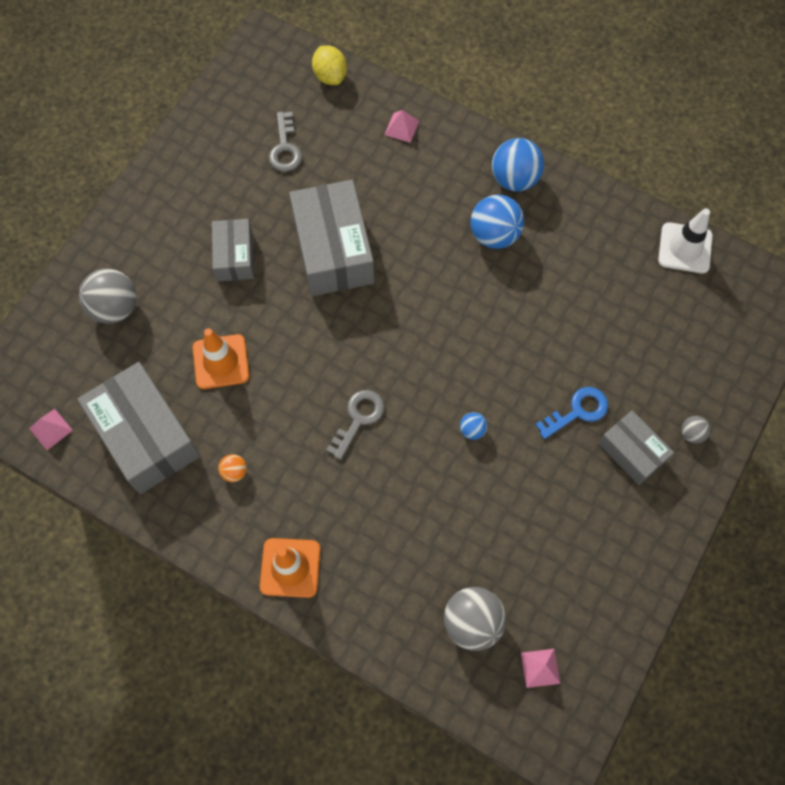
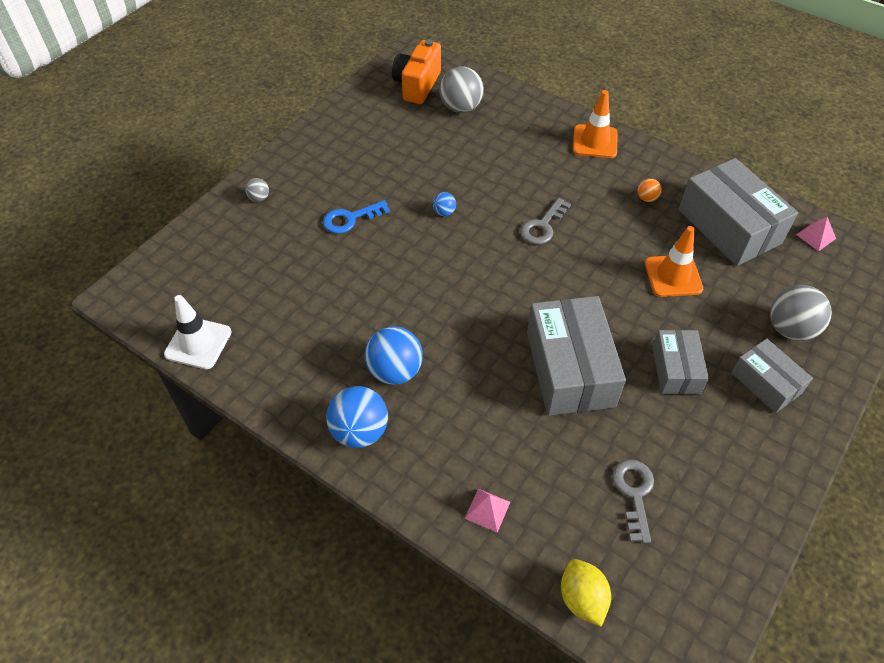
camera: 175 degrees left, 15 degrees down
(540, 668) = (417, 85): pink pyramid -> orange camera
(632, 452) = (313, 190): grey box -> grey box (766, 383)

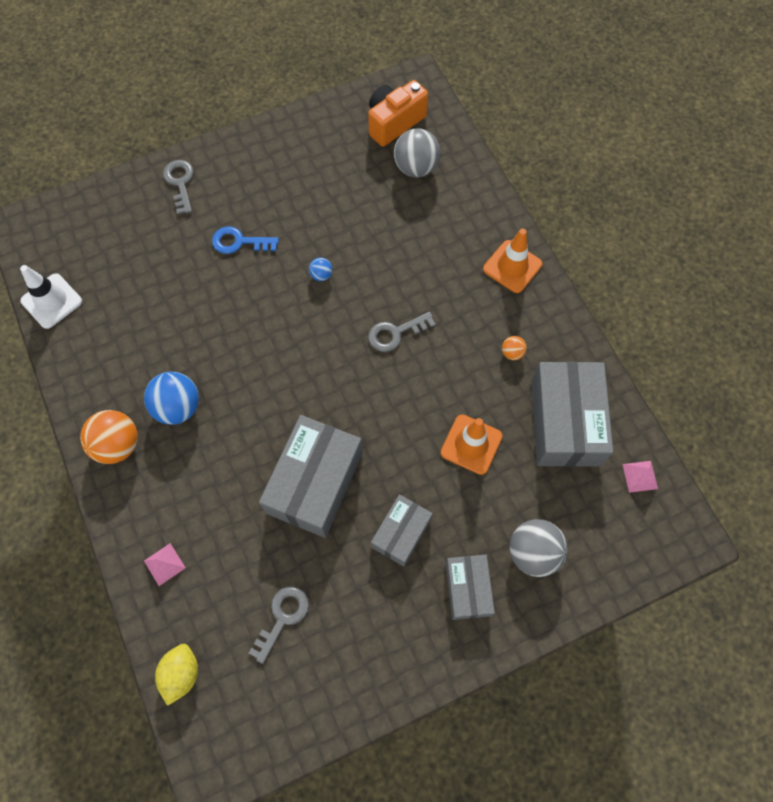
camera: 30 degrees right, 15 degrees up
(259, 198) = (180, 183): grey ball -> grey key
(359, 431) = (117, 445): blue ball -> orange ball

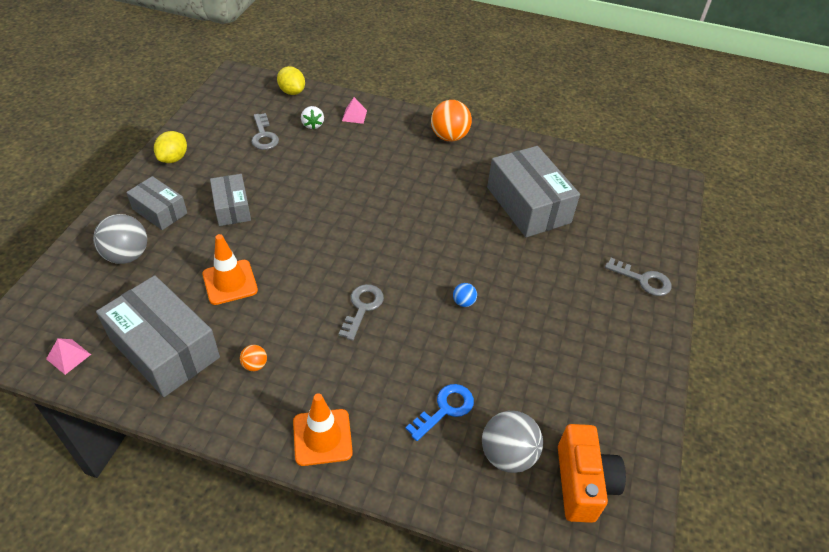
camera: 130 degrees right, 20 degrees down
(51, 301) = (590, 163): white traffic cone -> none
(178, 407) = (444, 171): blue ball -> none
(219, 589) = (312, 125): none -> white strawberry
(239, 242) = (547, 277): blue key -> blue key (445, 409)
(314, 482) = (315, 194): grey box -> grey box (528, 205)
(399, 664) = (173, 158): none -> yellow lemon

